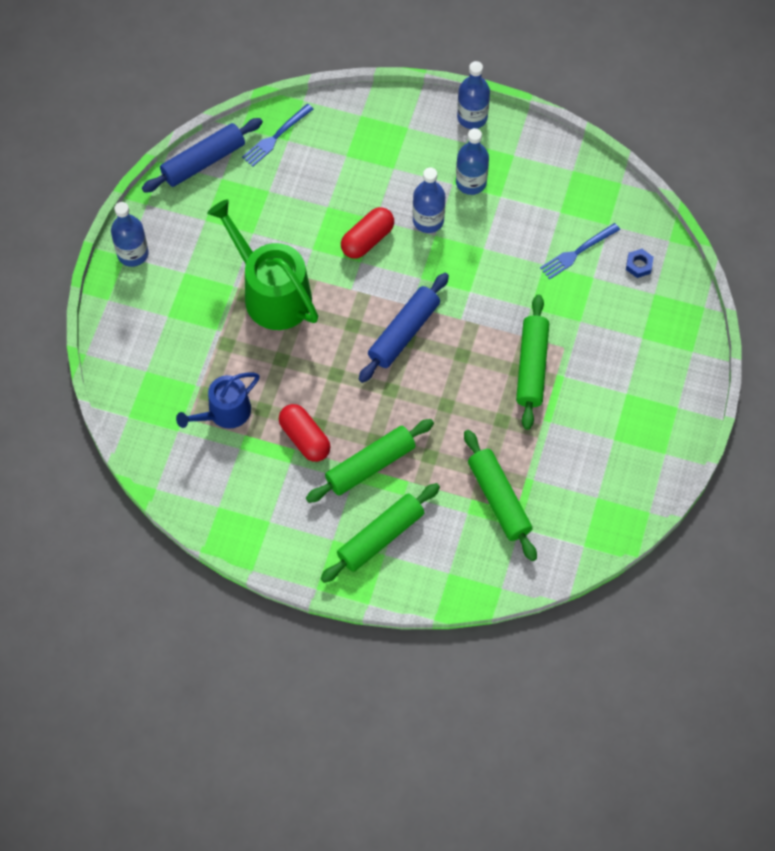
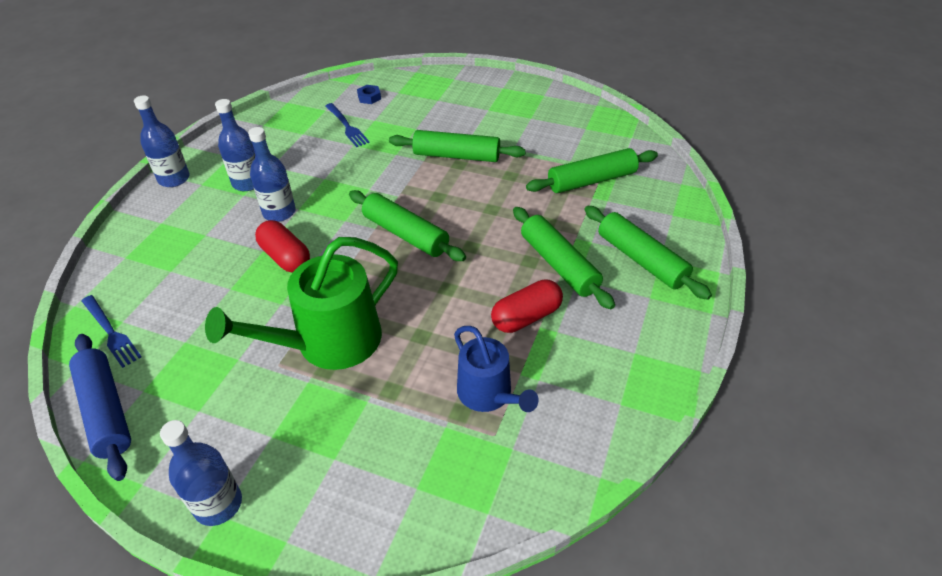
camera: 85 degrees left, 20 degrees down
(404, 332) = (405, 234): blue rolling pin -> green rolling pin

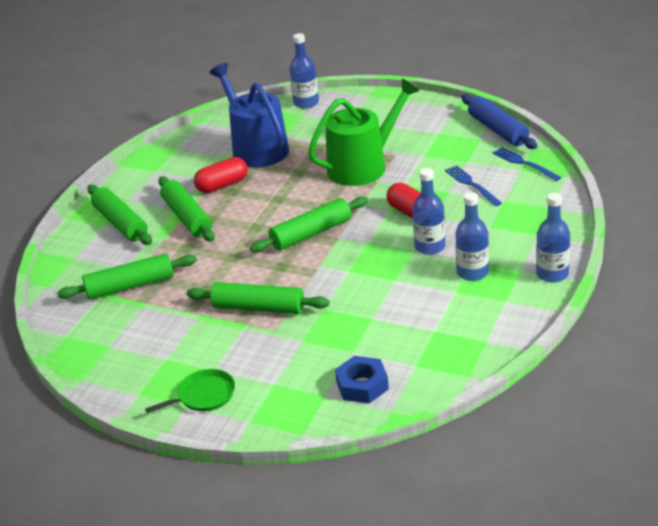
camera: 175 degrees left, 10 degrees down
(218, 504) = (409, 103): blue bottle -> blue bottle (306, 103)
(347, 126) = (383, 341): blue fork -> blue fork (471, 184)
(369, 97) = (362, 385): blue nut -> blue nut, size x1.68
(405, 234) = (311, 233): green rolling pin -> green rolling pin turned 75 degrees counterclockwise
(488, 394) = (256, 148): blue watering can -> blue watering can, size x1.63
(492, 93) = (203, 395): none -> green pan

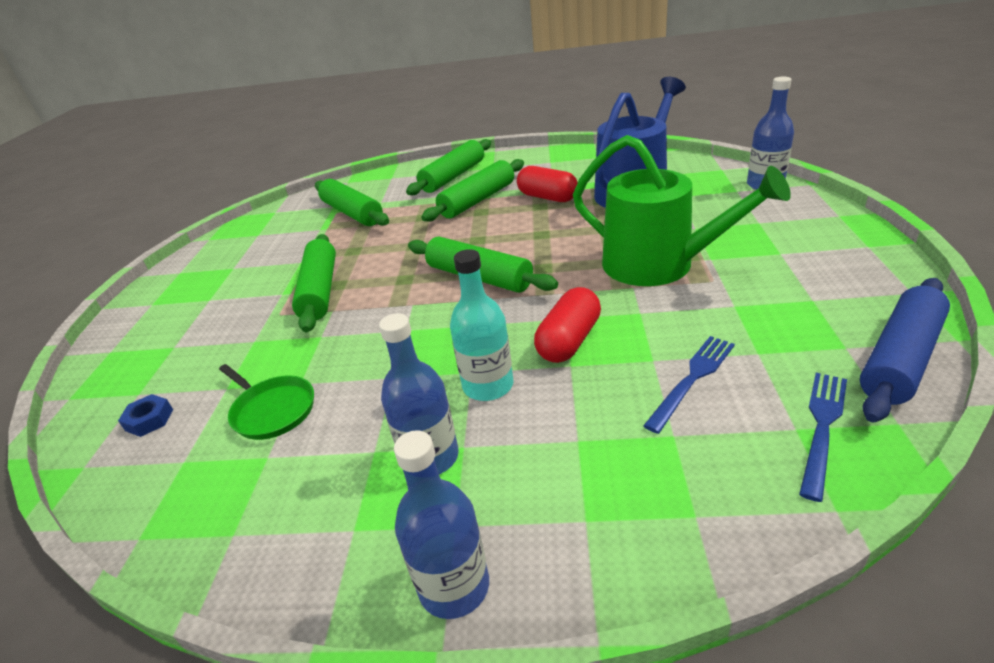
camera: 70 degrees right, 0 degrees up
(203, 395) = (166, 308): green pan -> green pan (272, 410)
(362, 385) = (149, 420): blue nut -> blue nut, size x0.59
(430, 247) = (488, 385): blue bottle -> turquoise bottle

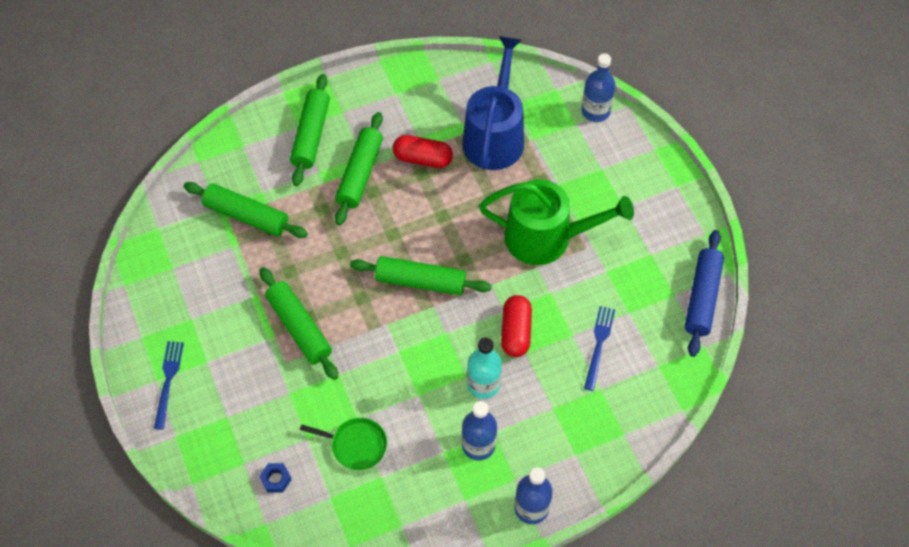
camera: 30 degrees left, 25 degrees up
(822, 427) = (670, 361): blue fork -> blue fork (168, 381)

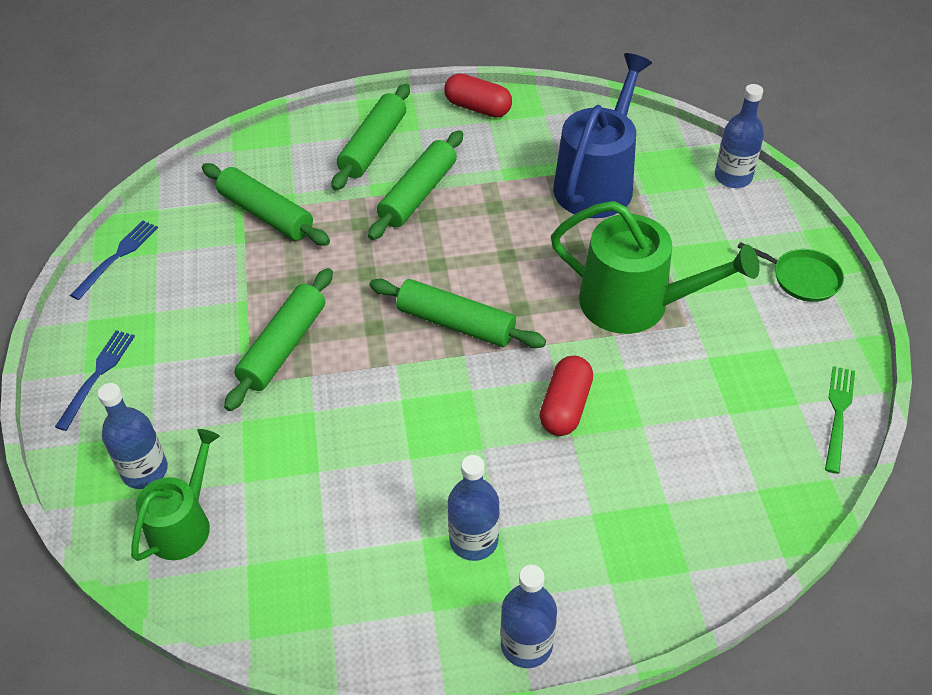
camera: 15 degrees right, 10 degrees down
(233, 446) = (145, 470): none -> blue bottle
(276, 479) = (183, 524): blue nut -> green watering can
(299, 327) = (283, 347): green rolling pin -> green rolling pin turned 45 degrees clockwise
(356, 445) = (306, 504): green pan -> green pan (802, 278)
(422, 159) = (500, 191): red capsule -> red capsule (477, 108)
(483, 384) = (503, 463): turquoise bottle -> none
(599, 344) = (677, 445): blue fork -> blue fork (117, 257)
(702, 297) = (838, 414): blue rolling pin -> green fork

